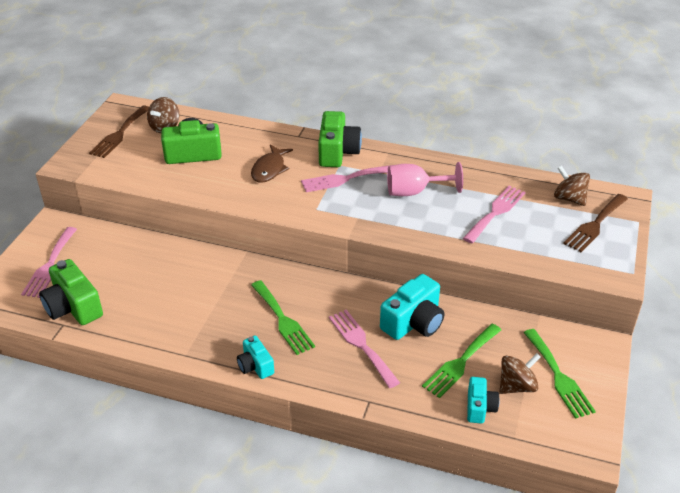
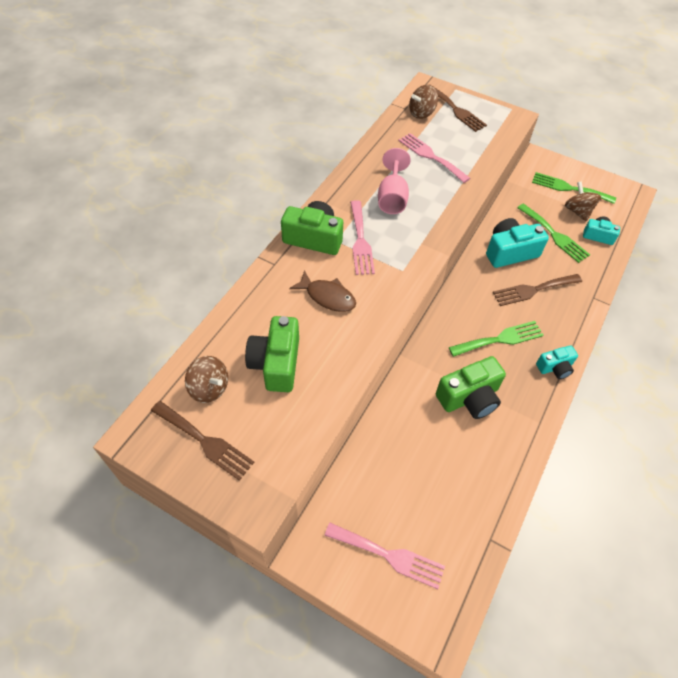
camera: 80 degrees left, 15 degrees up
(73, 307) = (464, 527): green camera -> green camera (469, 397)
(361, 345) = (533, 290): pink fork -> brown fork
(413, 322) = (510, 252): turquoise camera -> turquoise camera turned 75 degrees counterclockwise
(558, 376) = (569, 188): green fork -> green fork turned 150 degrees counterclockwise

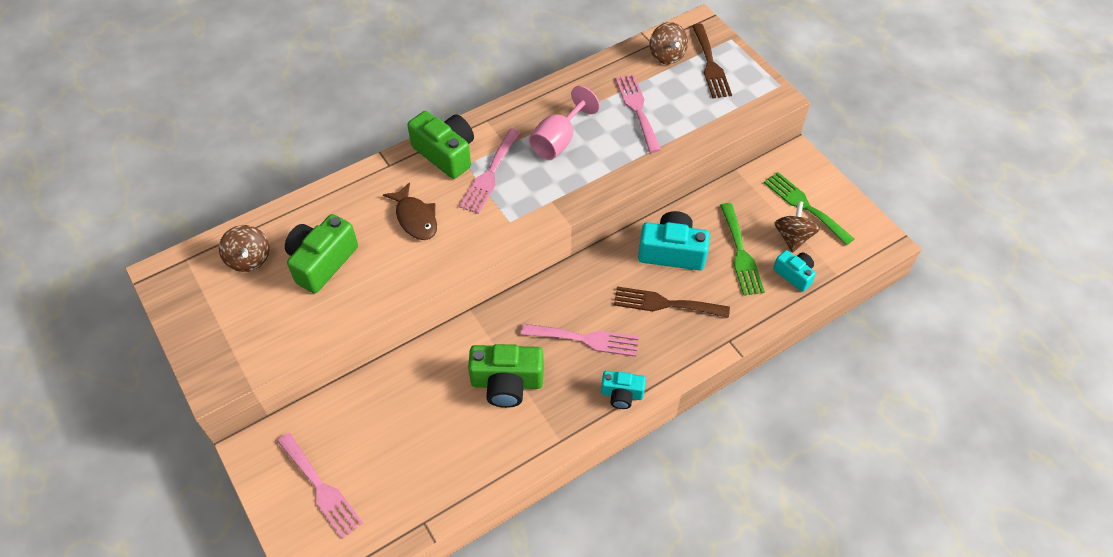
camera: 30 degrees right, 0 degrees up
(205, 441) = (214, 304): brown fork -> none
(421, 113) = (666, 55): brown spinning top -> brown spinning top turned 105 degrees counterclockwise
(500, 339) = (585, 339): green fork -> pink fork

